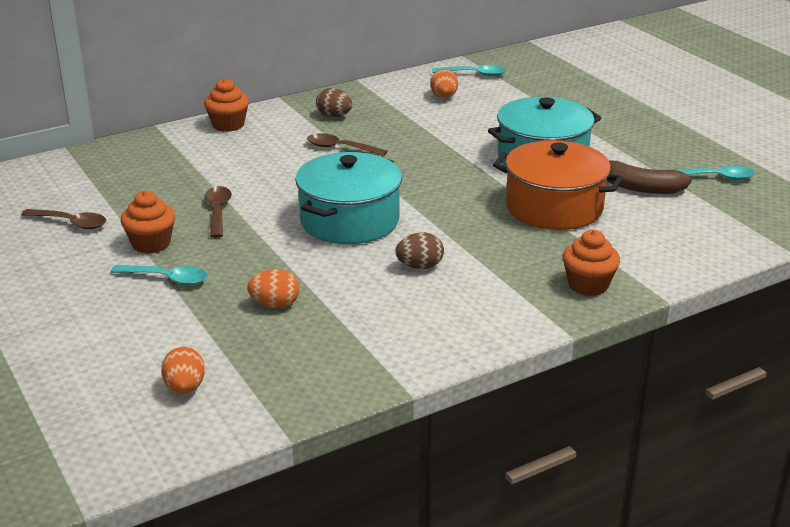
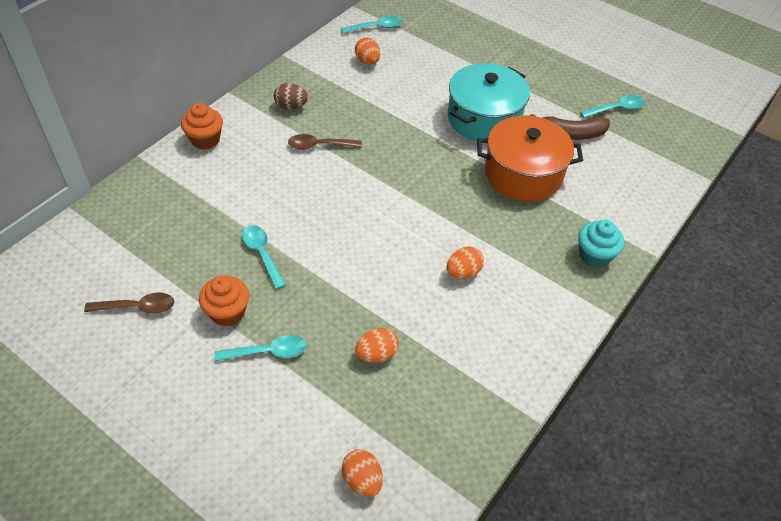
camera: 25 degrees left, 20 degrees up
(218, 211) = (262, 254): brown spoon -> turquoise spoon
(349, 220) = (378, 234): turquoise pot -> none
(420, 266) = (463, 272): brown egg -> orange egg
(588, 285) = (594, 255): orange cupcake -> turquoise cupcake

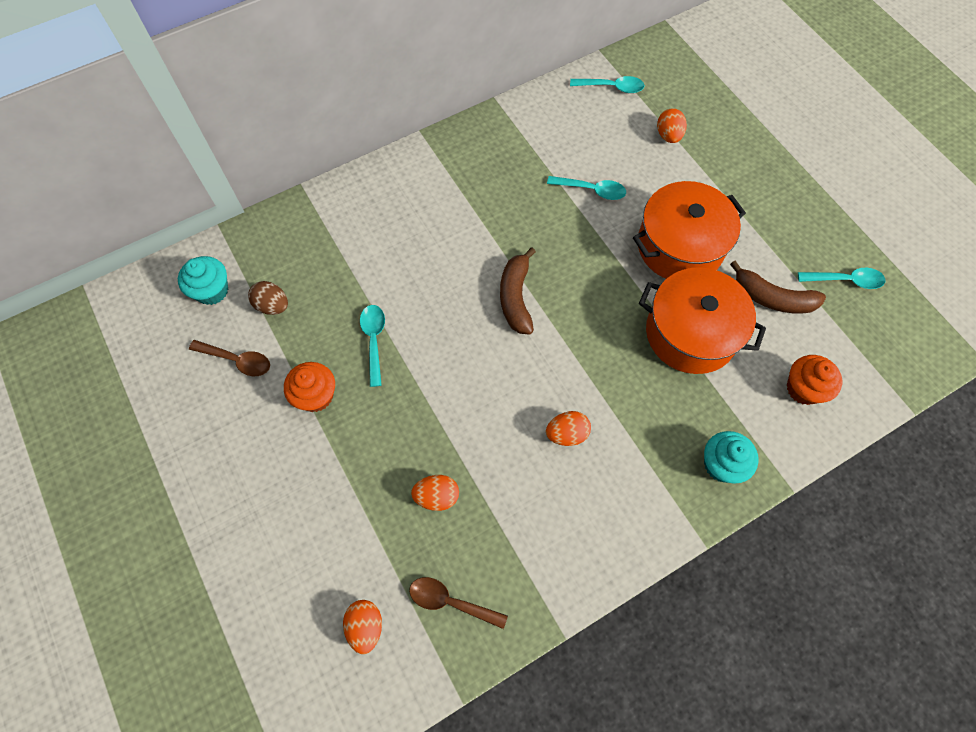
camera: 25 degrees right, 15 degrees up
(87, 259) = (212, 290): none -> turquoise cupcake
(205, 140) = (372, 184): orange cupcake -> orange cupcake (803, 388)
(268, 352) = (335, 454): turquoise spoon -> turquoise spoon (592, 190)
(291, 106) = (475, 168): brown egg -> brown egg (272, 306)
(319, 146) = (484, 227): brown spoon -> brown spoon (450, 602)
(367, 61) = (582, 131): orange egg -> orange egg (668, 136)
(371, 188) = (516, 297): none -> brown banana
(484, 118) = (680, 246): turquoise pot -> orange pot

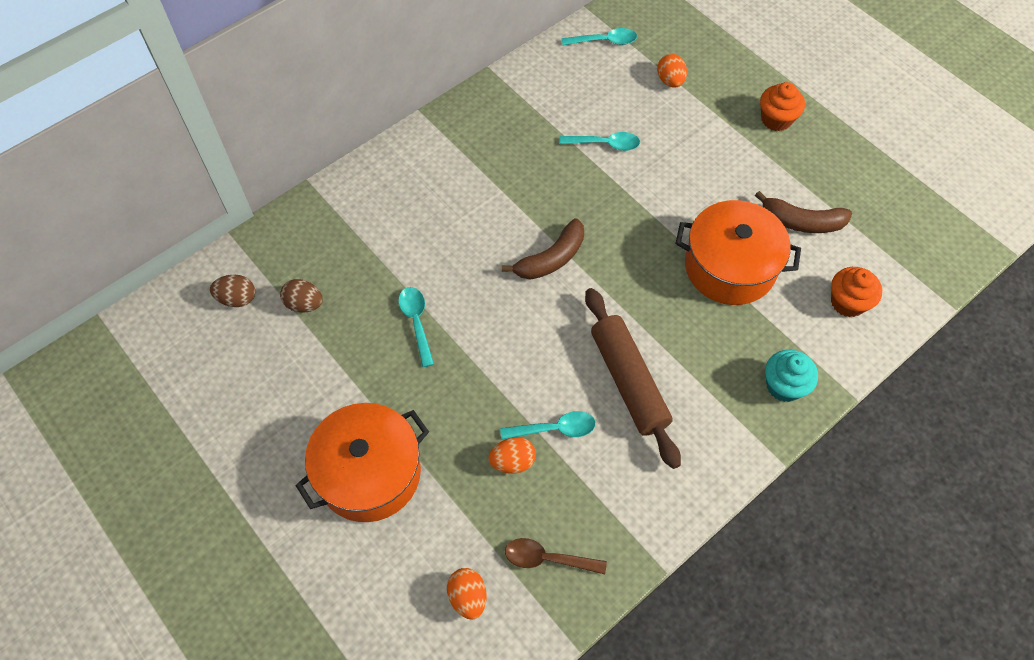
camera: 10 degrees left, 5 degrees down
(212, 290) = (237, 299): turquoise cupcake -> brown egg
(237, 360) = (280, 363): brown spoon -> none
(315, 396) = (368, 385): orange cupcake -> orange cupcake (776, 119)
(516, 297) = (551, 259): brown banana -> brown banana turned 120 degrees counterclockwise
(567, 434) = (628, 381): orange egg -> brown rolling pin
(680, 246) = (702, 185): orange pot -> orange pot (369, 473)
(845, 280) = (868, 195): turquoise spoon -> turquoise spoon (555, 429)

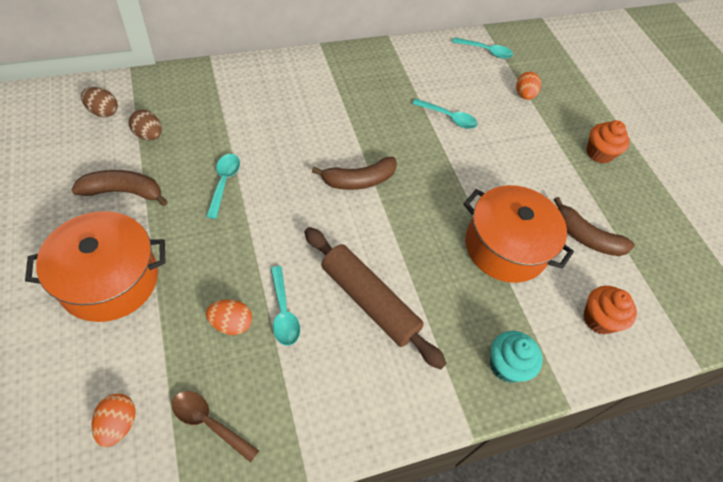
camera: 15 degrees right, 5 degrees down
(321, 378) = (123, 192): none -> brown banana
(555, 429) = (283, 312): turquoise spoon -> turquoise spoon turned 60 degrees clockwise
(628, 381) = (369, 301): brown rolling pin -> brown rolling pin turned 45 degrees counterclockwise

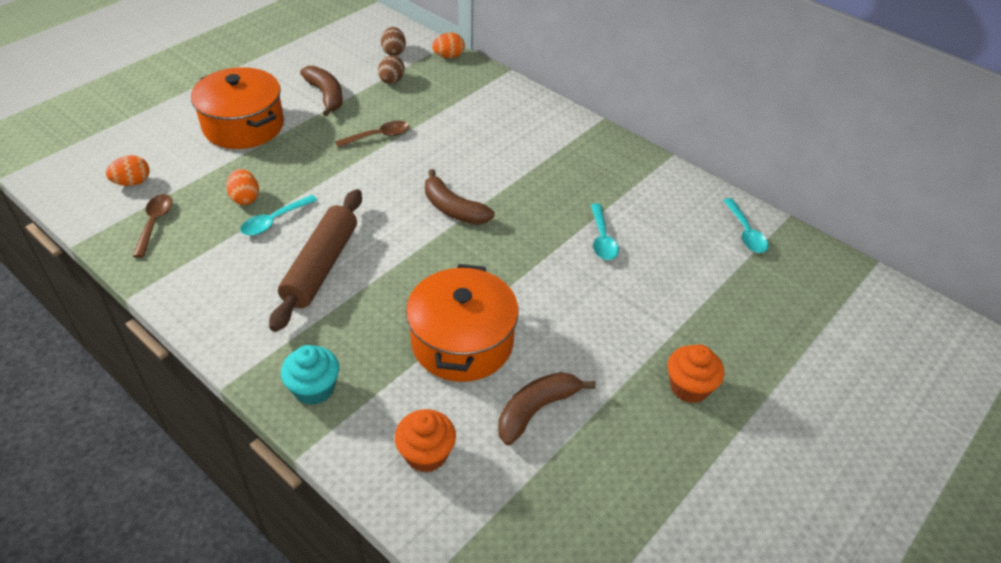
camera: 65 degrees right, 10 degrees down
(224, 182) = (378, 136): turquoise spoon -> brown spoon
(524, 95) = (710, 288): orange egg -> orange egg (448, 56)
(586, 237) = (536, 410): brown banana -> brown banana turned 45 degrees clockwise

